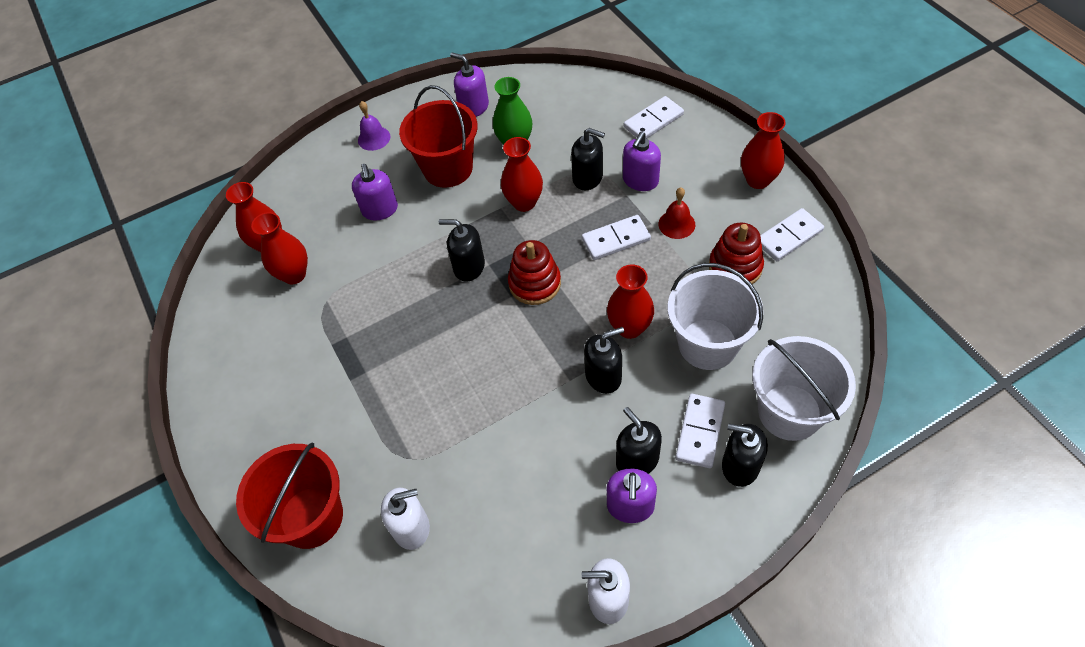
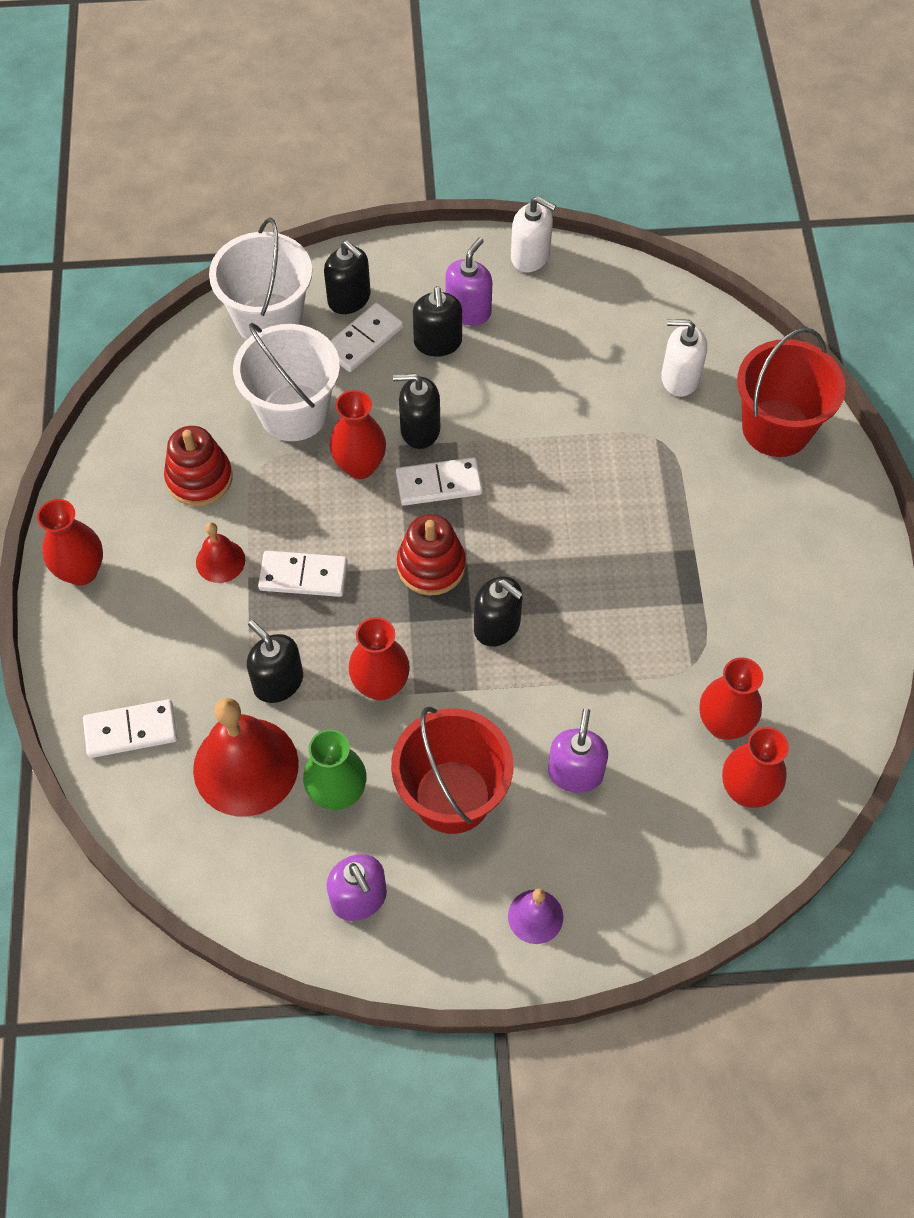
camera: 160 degrees left, 5 degrees up
(575, 133) = (246, 766): none -> red bell
(640, 180) = (217, 643): purple soap dispenser -> none
(789, 237) = (113, 484): white domino -> white domino (439, 484)

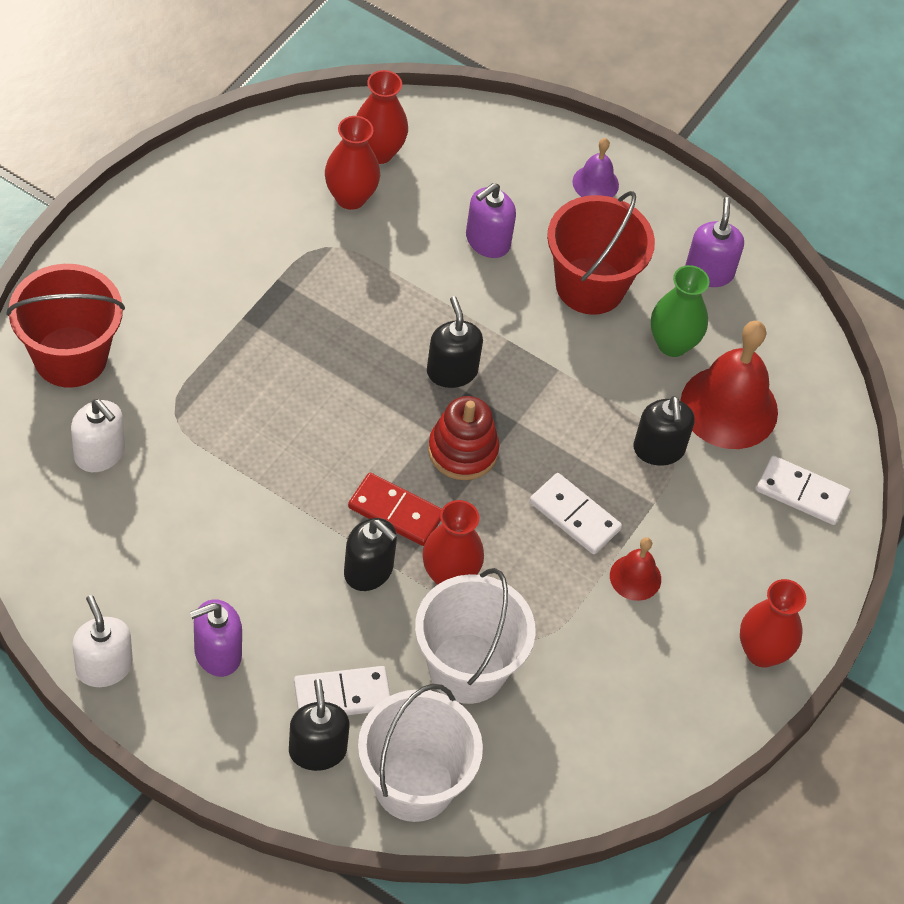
camera: 150 degrees left, 5 degrees down
(199, 478) = (600, 665): red stacking toy -> none
(380, 685) = (580, 392): red vase -> none
(438, 342) = (276, 642): black soap dispenser -> none
(439, 484) = (395, 512): white domino -> red domino

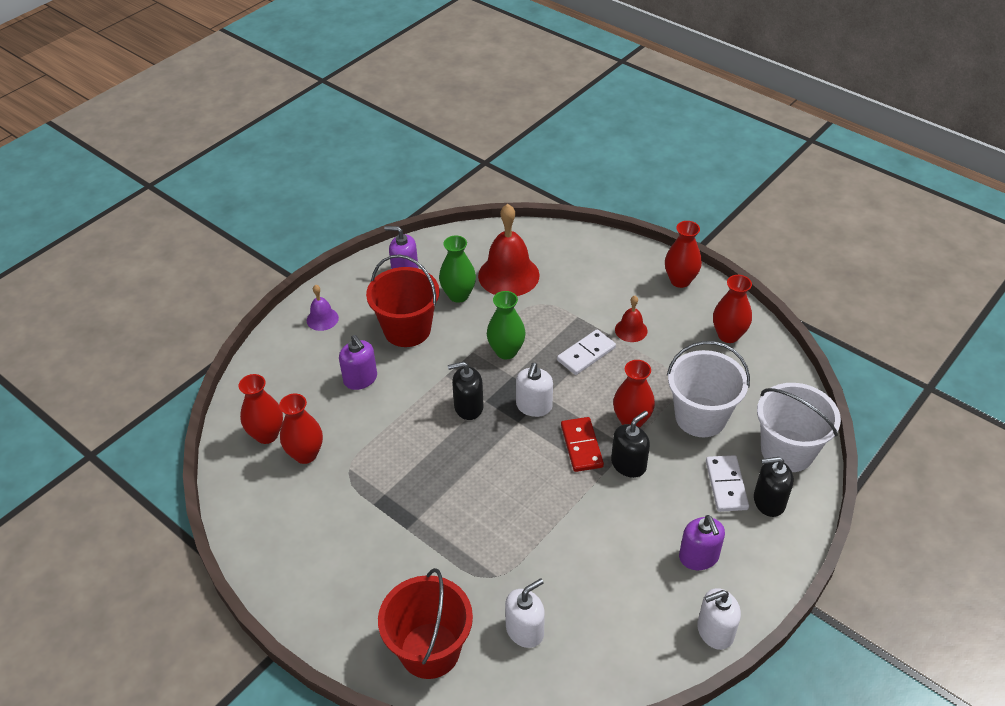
camera: 75 degrees left, 10 degrees down
(395, 512) = (581, 446): red domino -> red domino turned 45 degrees counterclockwise
(462, 451) = (534, 406): red stacking toy -> white soap dispenser
(565, 411) = (506, 351): none -> green vase
(646, 718) = (728, 335): none -> red vase
(659, 449) = (537, 310): black soap dispenser -> none
(801, 493) = (571, 251): white domino -> none

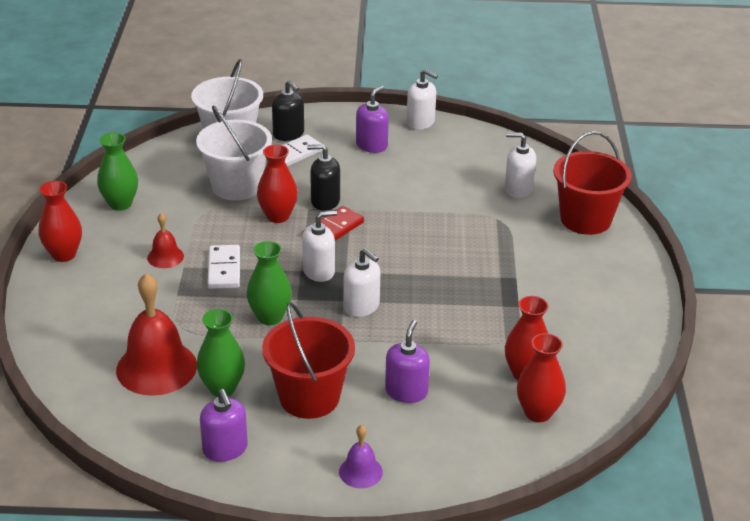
camera: 130 degrees left, 10 degrees down
(468, 407) = (361, 306): black soap dispenser -> white soap dispenser
(586, 354) = (224, 269): white domino -> white domino turned 75 degrees clockwise
(728, 335) = (120, 204): red vase -> green vase

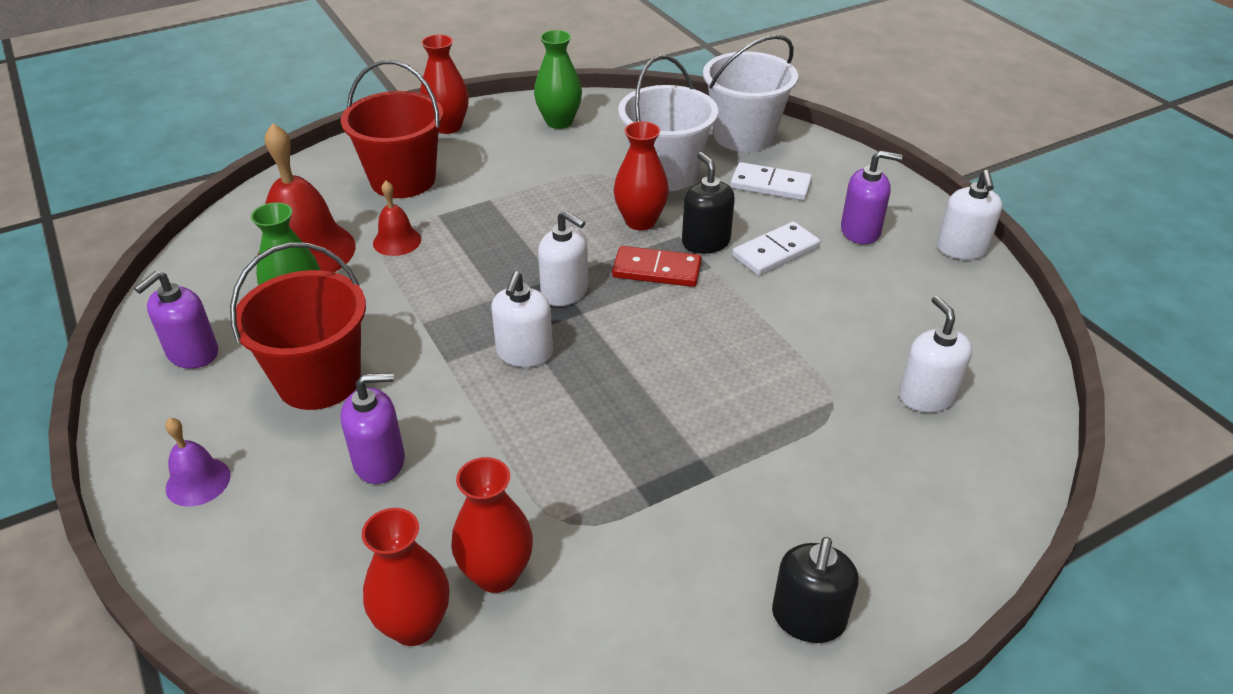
camera: 60 degrees right, 5 degrees up
(165, 257) = (496, 182): red bell -> red bell (397, 241)
(224, 269) = (508, 225): white domino -> white domino (775, 252)
(270, 317) = (448, 291): green vase -> none
(288, 134) = (805, 166): black soap dispenser -> black soap dispenser (808, 618)
(585, 219) = (938, 501): red bucket -> red bucket (403, 180)

